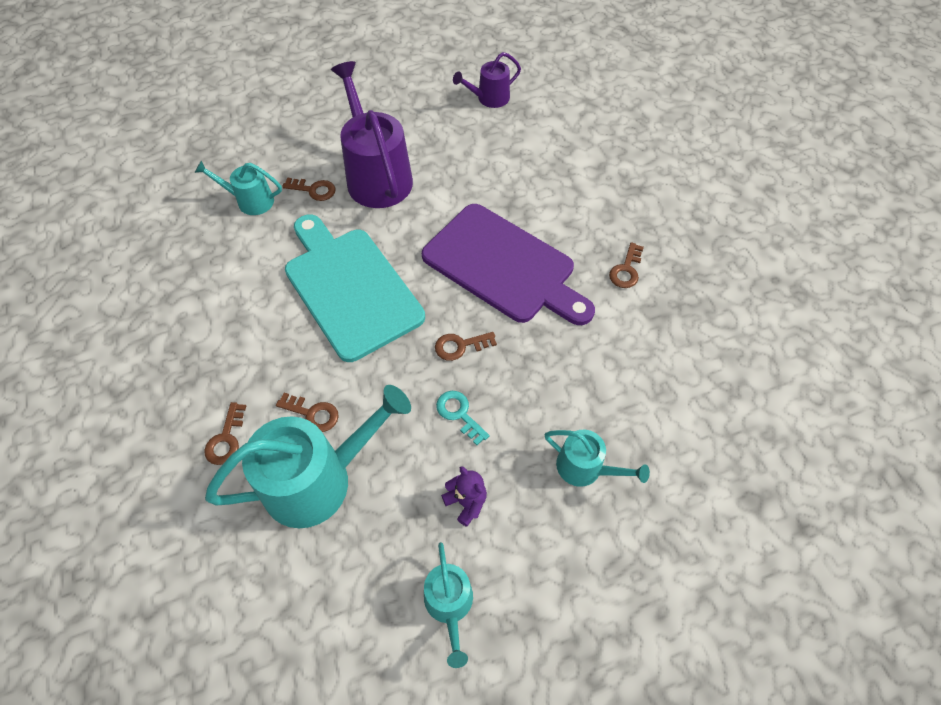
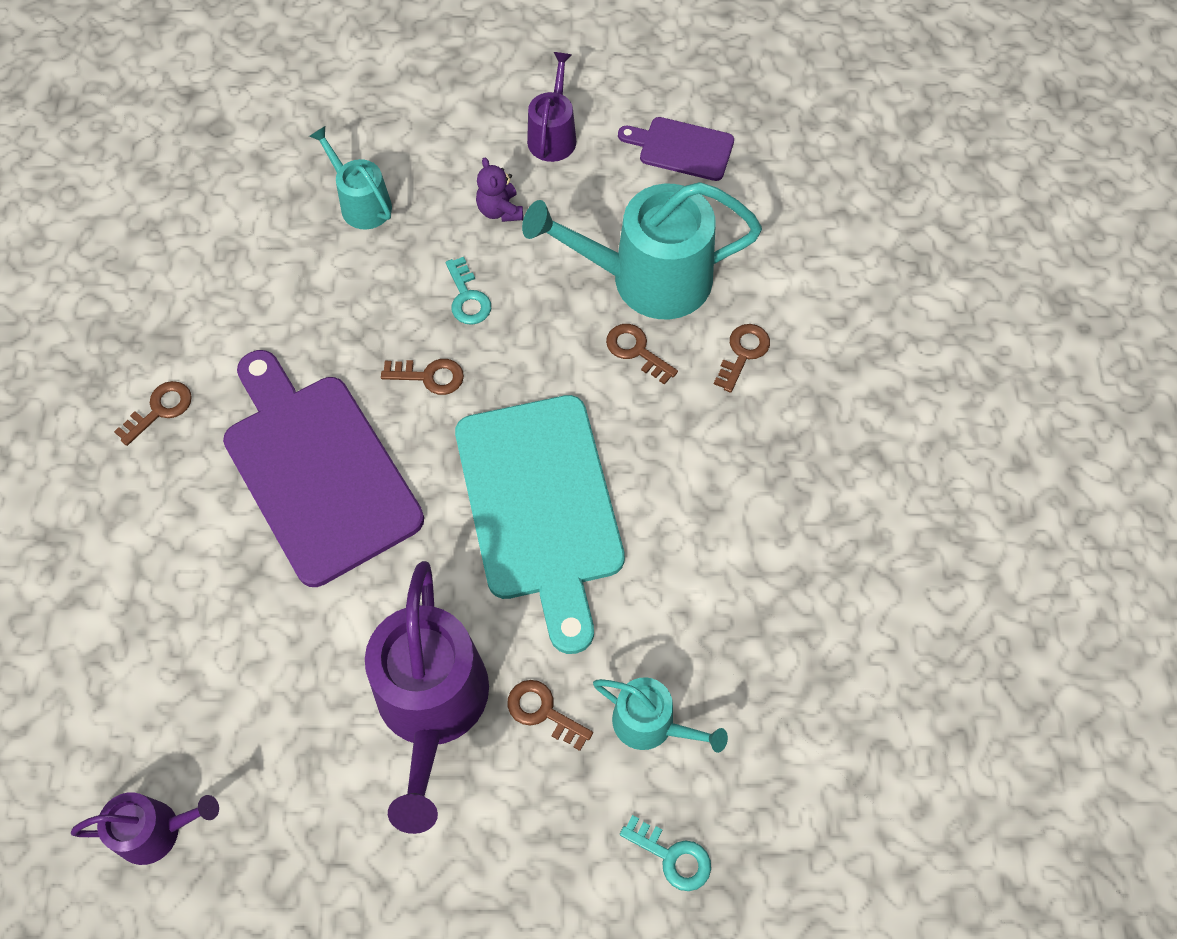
camera: 160 degrees left, 5 degrees up
(227, 153) = (672, 856): none -> turquoise key
(318, 636) = (681, 148): none -> purple cutting board
(449, 605) = (553, 135): turquoise watering can -> purple watering can

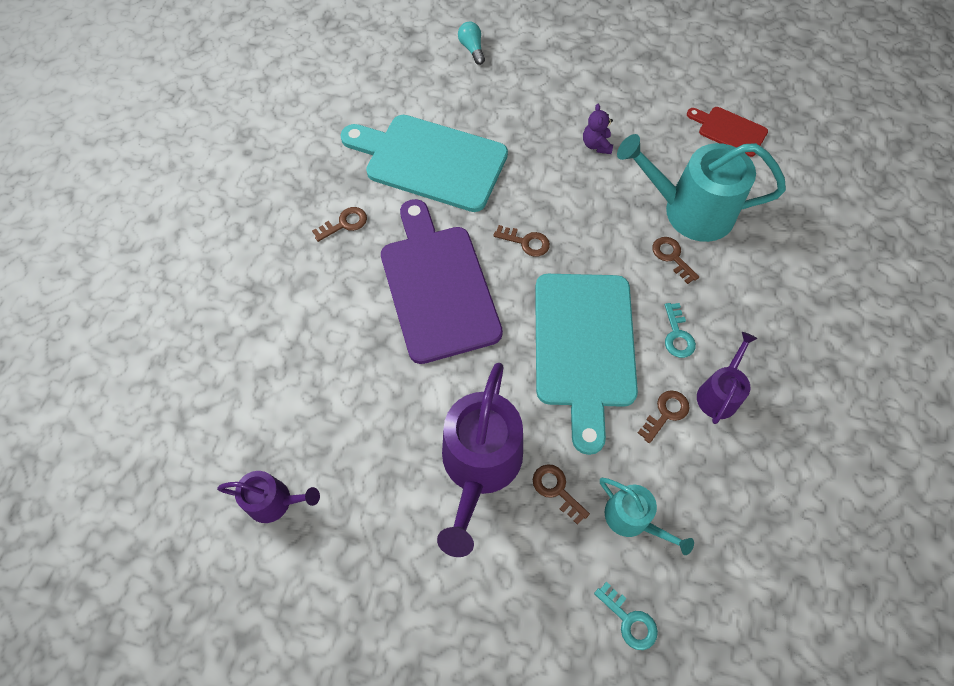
camera: 15 degrees right, 0 degrees up
(265, 287) = (430, 161): none -> turquoise cutting board
(288, 101) = (472, 49): none -> turquoise light bulb
(361, 203) = (505, 121): turquoise watering can -> none
(467, 298) = (562, 196): turquoise key -> turquoise key (677, 335)
(553, 135) = (642, 104): purple watering can -> purple watering can (719, 393)
(681, 148) = (729, 130): purple cutting board -> red cutting board
(743, 353) = (748, 275): brown key -> brown key (666, 413)

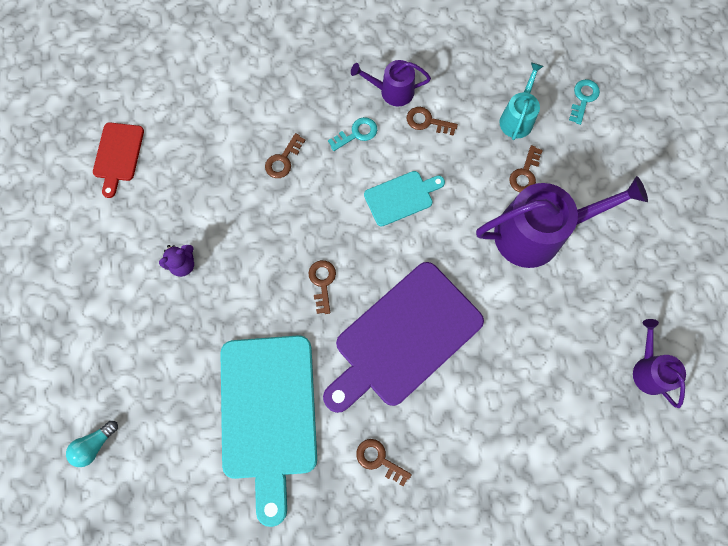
camera: 115 degrees left, 10 degrees up
(584, 346) = (401, 197): turquoise cutting board -> turquoise cutting board, size x0.49
(689, 211) = (227, 161): turquoise watering can -> none

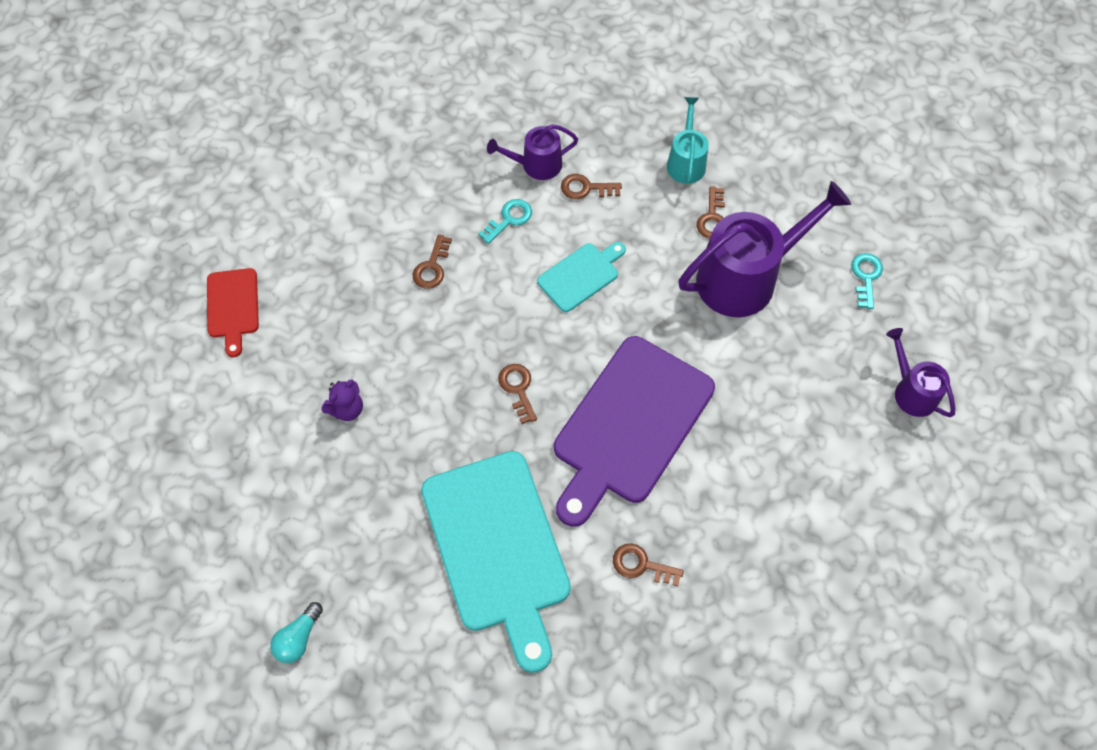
camera: 15 degrees left, 10 degrees down
(583, 98) = (752, 125): turquoise key -> turquoise key (866, 277)

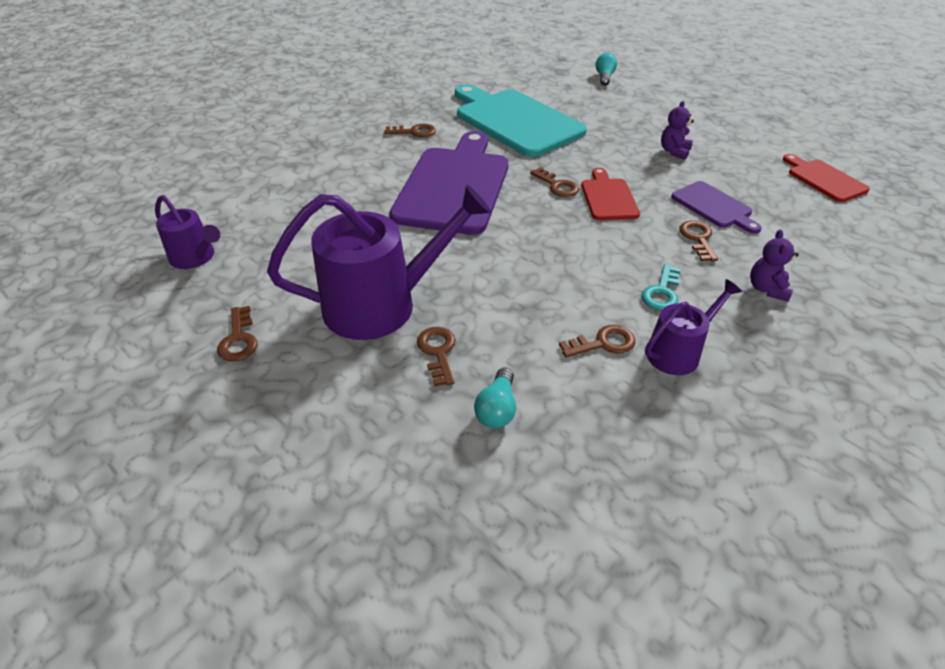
camera: 160 degrees right, 20 degrees down
(381, 304) = (713, 206): none -> purple cutting board
(422, 196) = (767, 289): none -> purple teddy bear
(476, 351) = (608, 197): none -> red cutting board
(581, 275) = (555, 265): turquoise cutting board -> none
(686, 162) = (497, 409): turquoise watering can -> turquoise light bulb
(745, 278) = (381, 305): purple watering can -> purple watering can turned 150 degrees counterclockwise
(866, 277) = (239, 339): turquoise key -> brown key

